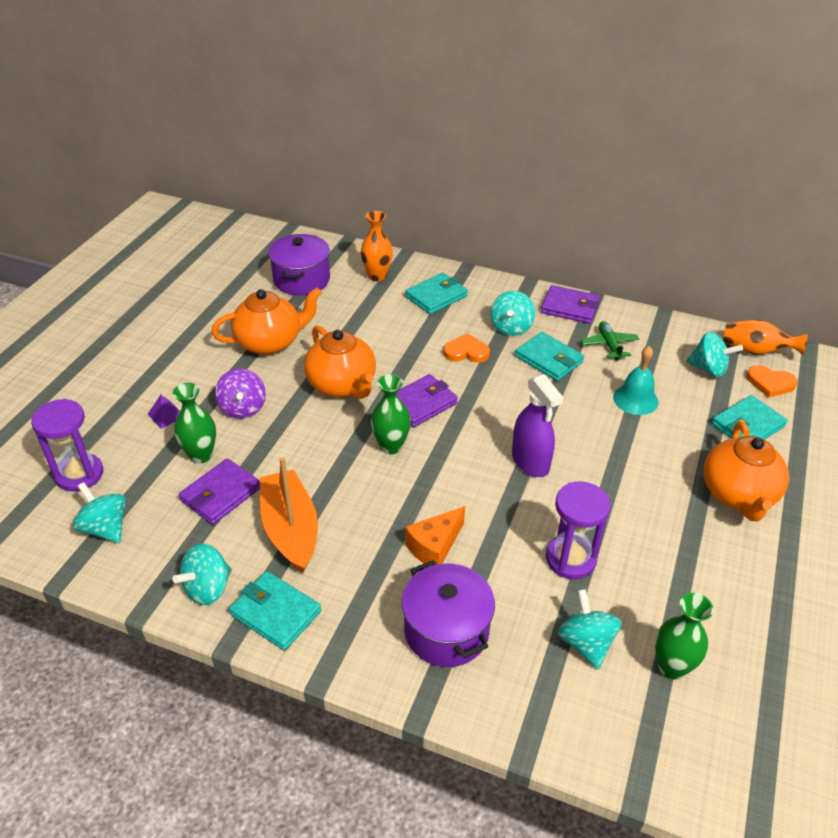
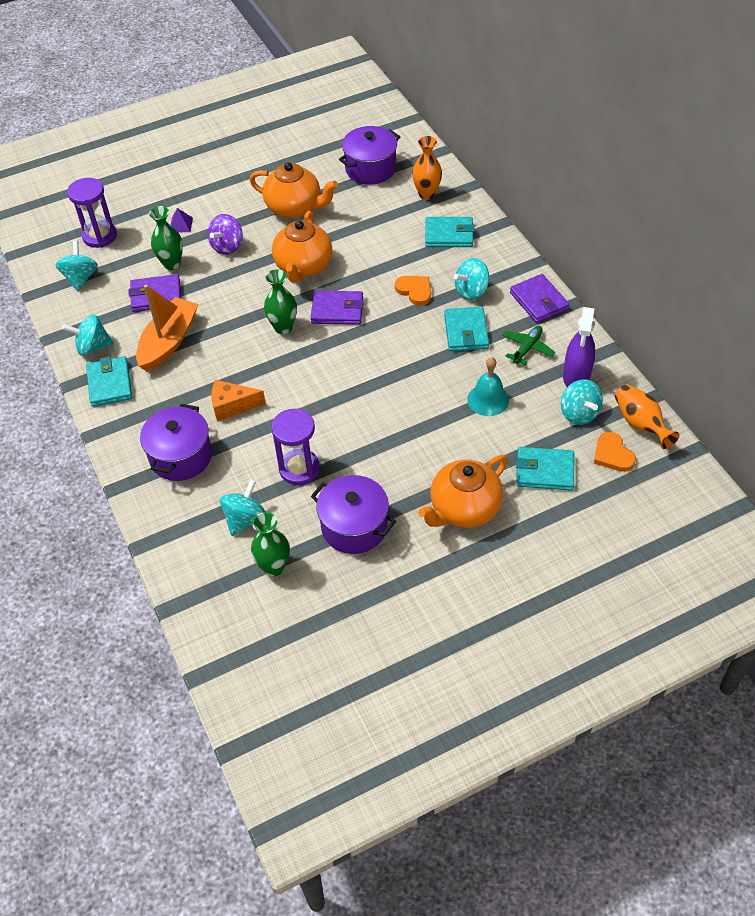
camera: 45 degrees right, 10 degrees up
(530, 462) = (355, 394): purple spray bottle -> purple spray bottle (576, 376)
(683, 574) = (354, 527): none -> purple pot

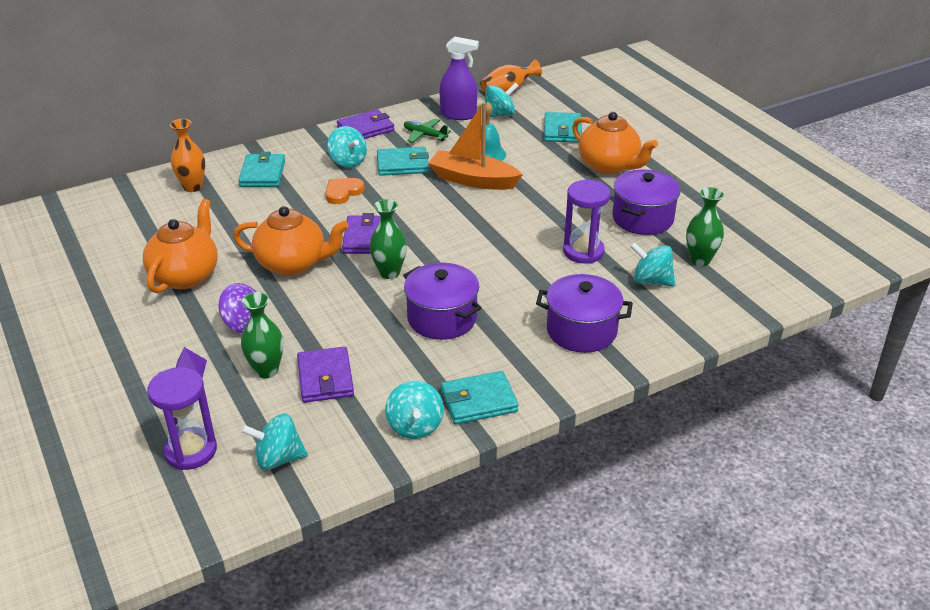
camera: 95 degrees left, 15 degrees down
(168, 342) = (408, 358): orange boat -> orange boat (473, 180)
(232, 406) = (507, 300): orange cheese -> none
(370, 169) = (133, 224): purple pot -> purple pot (442, 318)
(612, 454) = (540, 103): orange heart -> none

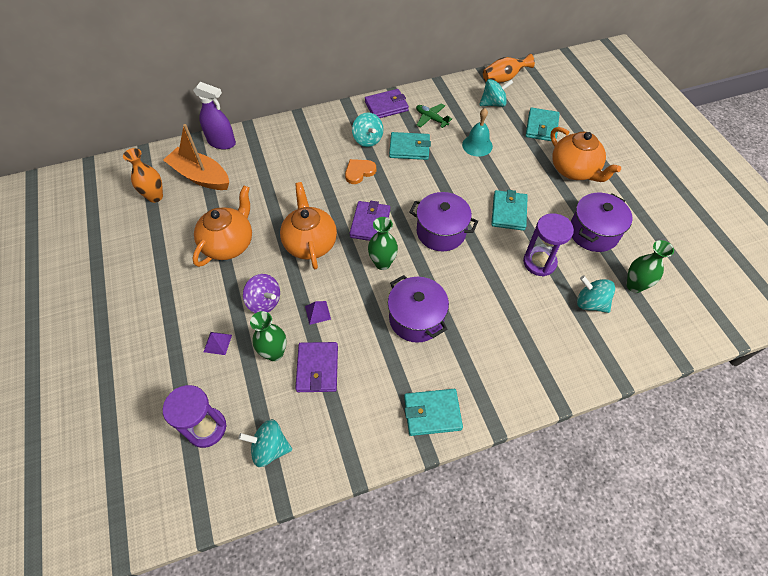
camera: 10 degrees right, 20 degrees up
(193, 187) = (247, 152): orange vase -> orange vase (155, 196)
(262, 174) = (301, 144): turquoise wallet -> turquoise wallet (508, 212)
(293, 264) = (310, 243): orange teapot -> orange teapot turned 120 degrees counterclockwise
(315, 327) = (317, 312): none -> purple pyramid
(415, 426) = (378, 431): turquoise spinning top -> none
(458, 115) = (461, 99): purple spray bottle -> purple spray bottle (221, 142)
(473, 180) = (462, 172): orange boat -> orange boat (200, 176)
(581, 330) = (525, 349): purple pot -> purple pot (441, 232)

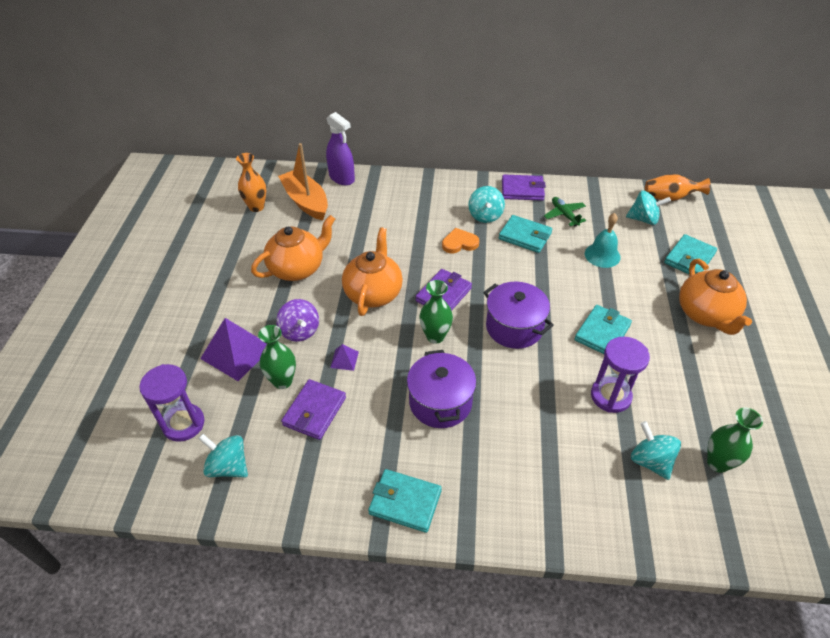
camera: 25 degrees right, 10 degrees down
(217, 343) = (237, 352): purple pyramid -> purple pyramid, size x2.14
(593, 232) = (695, 387): purple pot -> none

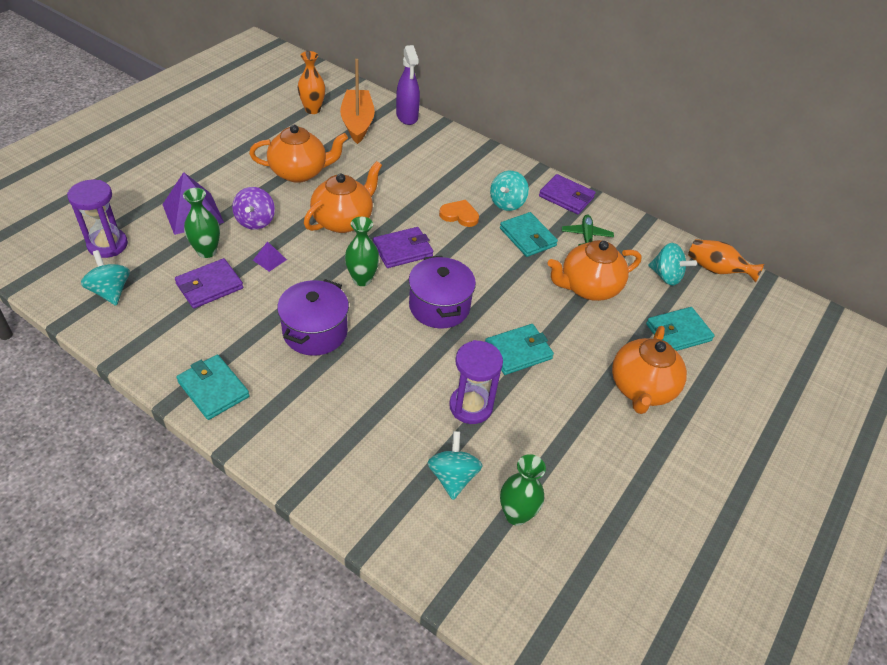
camera: 25 degrees right, 0 degrees up
(602, 255) = (588, 287): turquoise bell -> orange teapot

